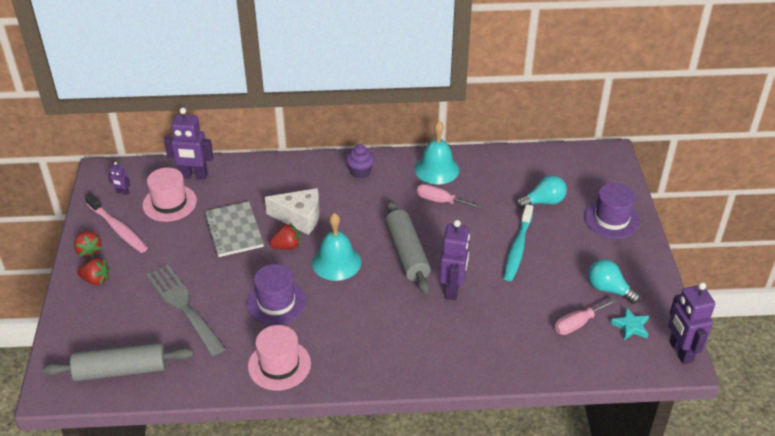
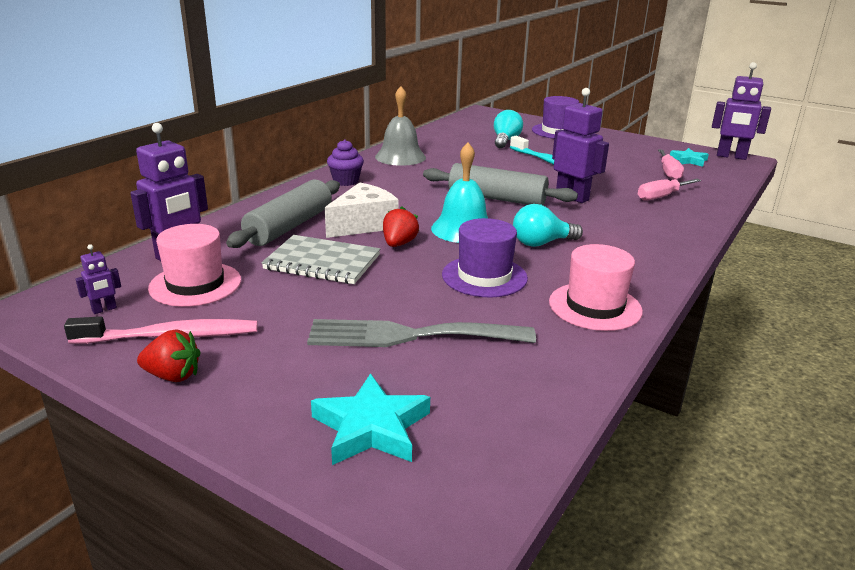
camera: 55 degrees left, 15 degrees down
(96, 280) = (249, 390): red strawberry -> none
(97, 333) = (371, 427): none -> turquoise star
(121, 370) = (483, 430): grey rolling pin -> grey rolling pin (289, 226)
(436, 169) = (400, 157): turquoise bell -> grey bell
(440, 201) = (445, 168): pink screwdriver -> pink screwdriver (661, 197)
(608, 289) = (638, 154): turquoise light bulb -> turquoise light bulb (541, 243)

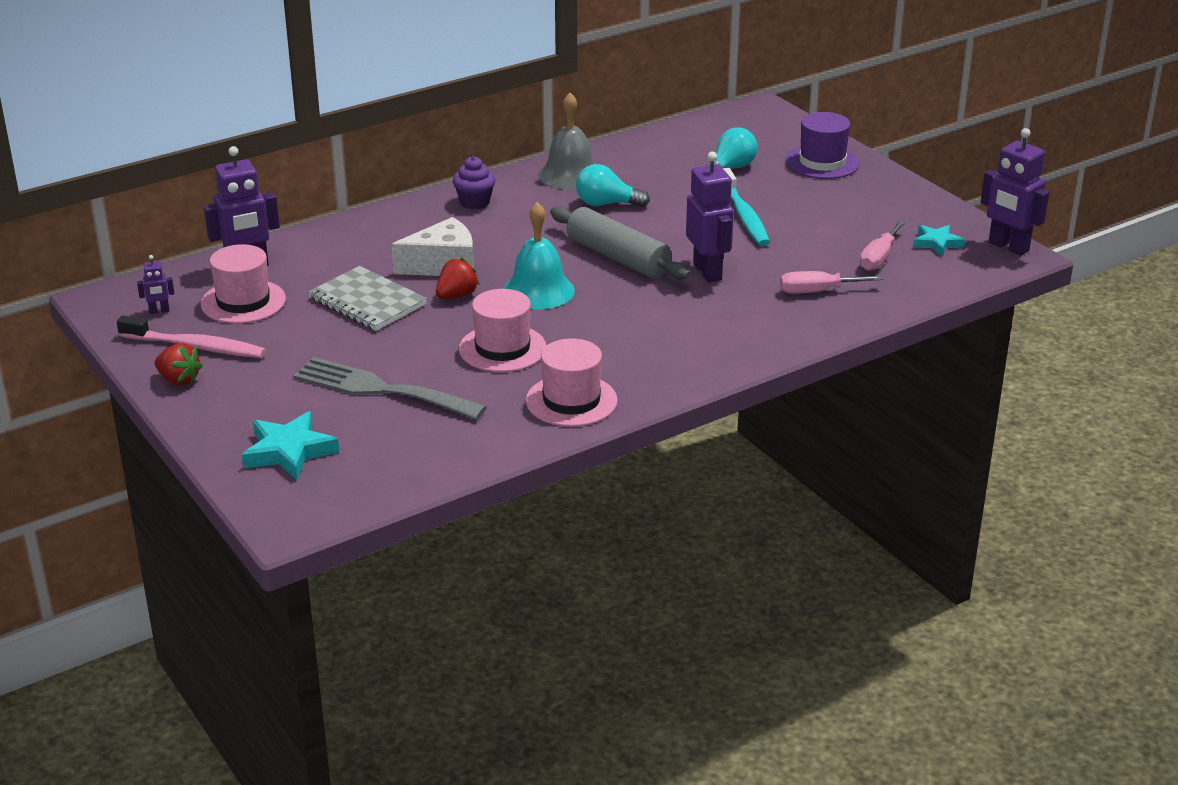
camera: 25 degrees right, 5 degrees up
(289, 226) = (369, 253): grey rolling pin -> none
(484, 276) = (502, 348): purple hat -> pink hat
(541, 243) = (601, 324): turquoise light bulb -> turquoise light bulb (606, 204)

